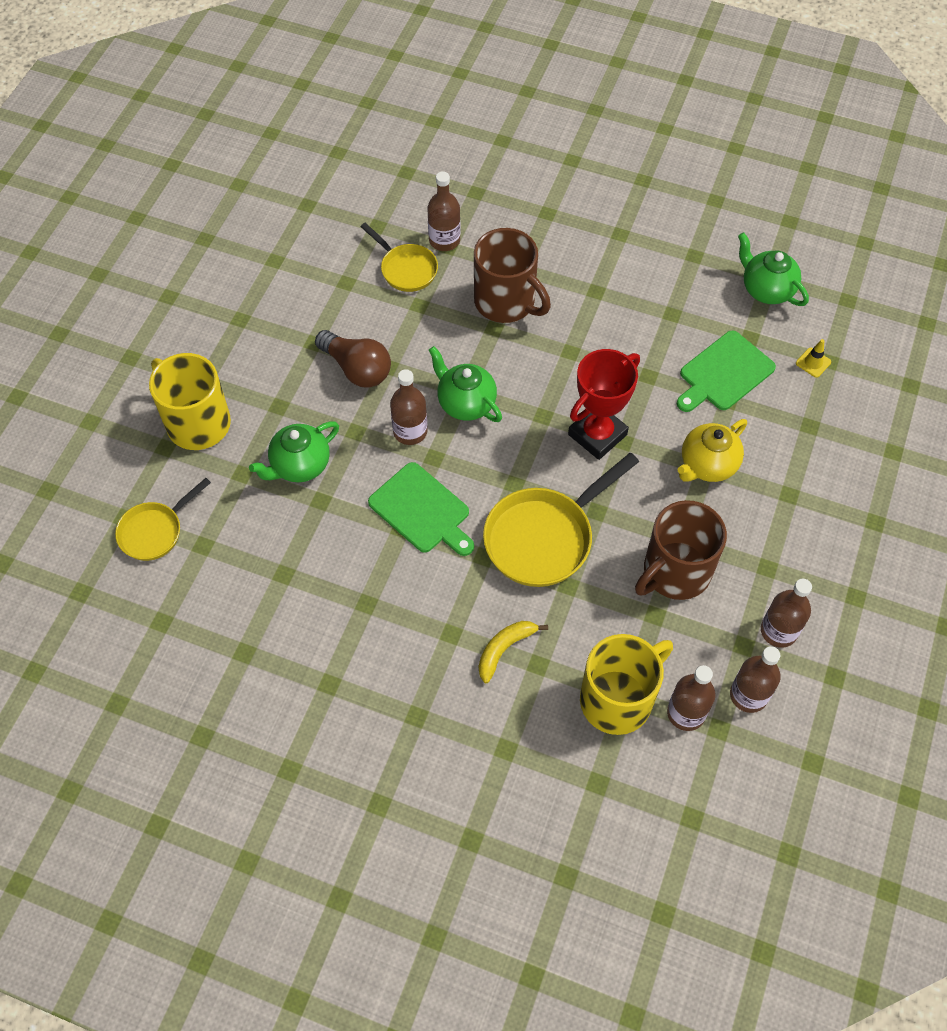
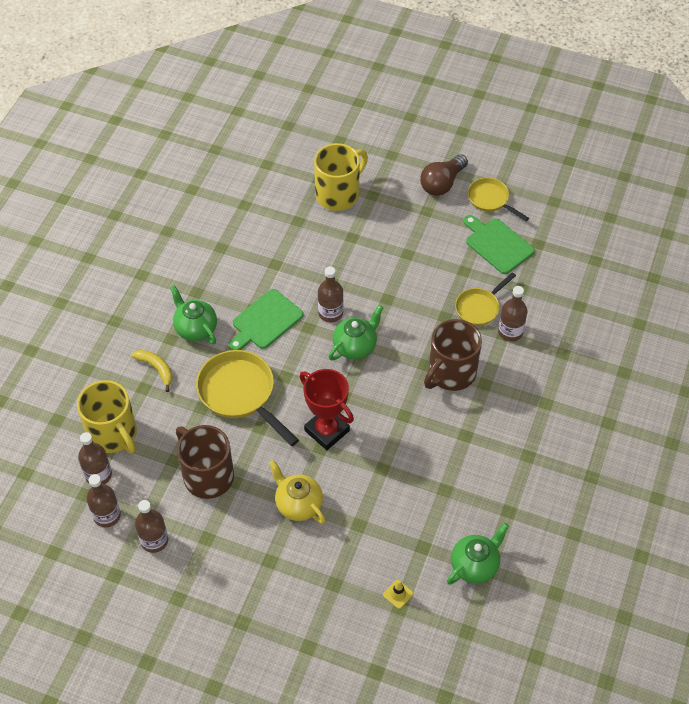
camera: 90 degrees right, 5 degrees down
(155, 531) = (256, 180): yellow pan -> yellow pan (490, 200)
(300, 465) = (303, 251): green teapot -> green teapot (195, 328)
(357, 369) = (385, 280): brown light bulb -> brown light bulb (442, 183)
(724, 373) = (385, 524): green cutting board -> green cutting board (497, 244)

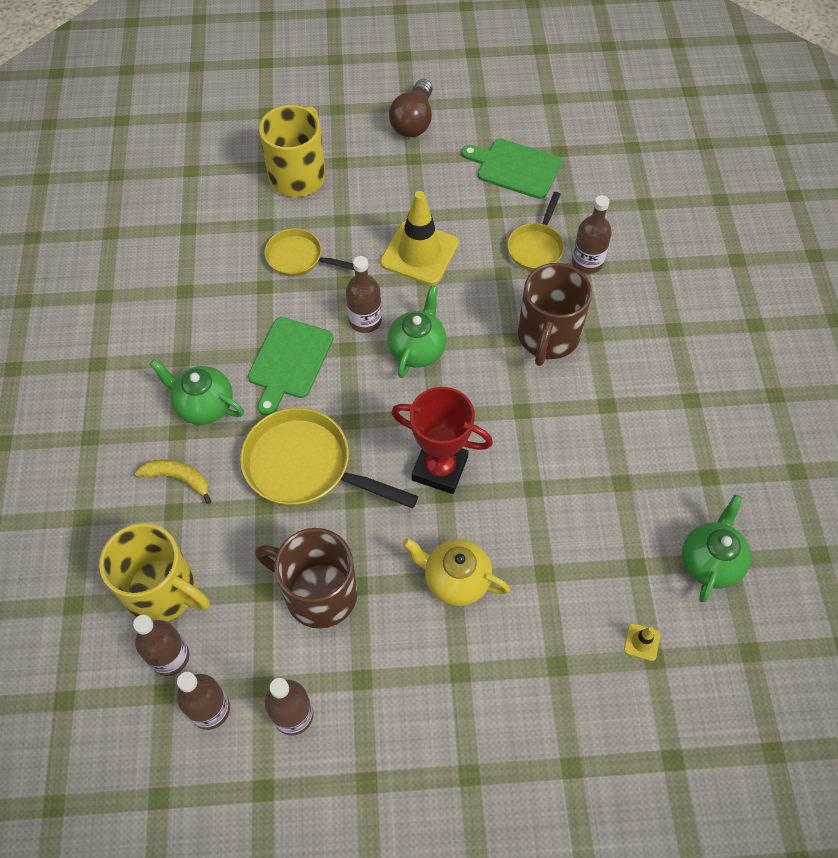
camera: 25 degrees left, 5 degrees up
(393, 280) = (419, 253): none -> yellow traffic cone
(490, 200) = (479, 121): yellow pan -> yellow pan (299, 258)

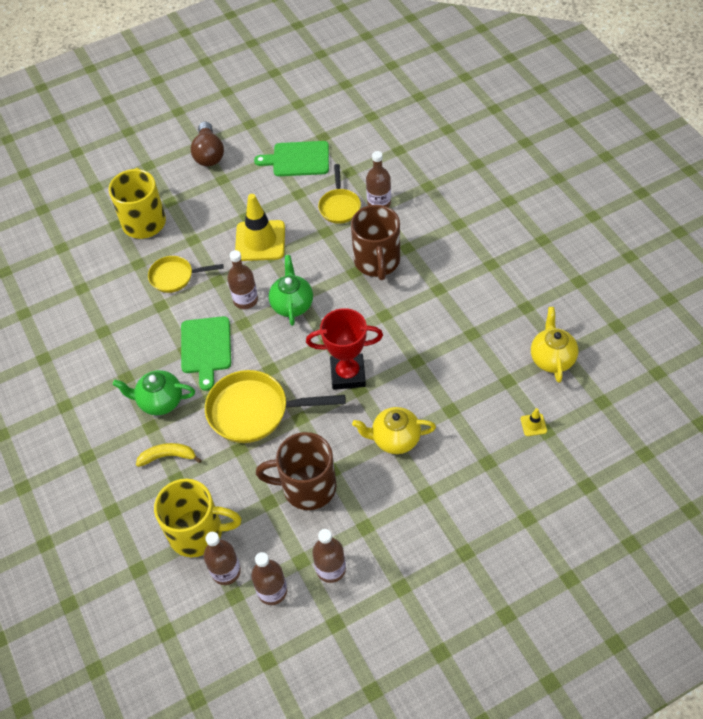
camera: 20 degrees left, 5 degrees down
(710, 562) = (552, 358): green teapot -> yellow teapot

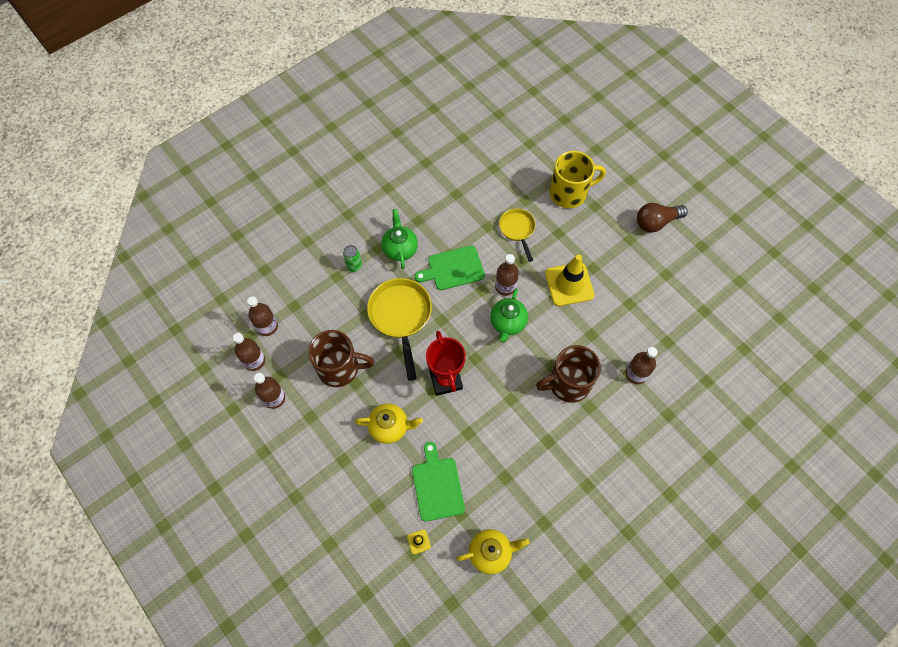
camera: 75 degrees right, 10 degrees up
(168, 456) = (354, 266): yellow banana -> green can
(198, 532) = (295, 301): yellow mug -> none
(292, 304) = (507, 323): green teapot -> green teapot turned 120 degrees clockwise
(298, 159) = (670, 295): green cutting board -> green cutting board (437, 486)
(307, 487) = (340, 368): brown mug -> brown mug turned 105 degrees clockwise
(339, 206) = (623, 341): yellow pan -> none
(395, 439) = (390, 427): yellow teapot -> yellow teapot turned 105 degrees clockwise

